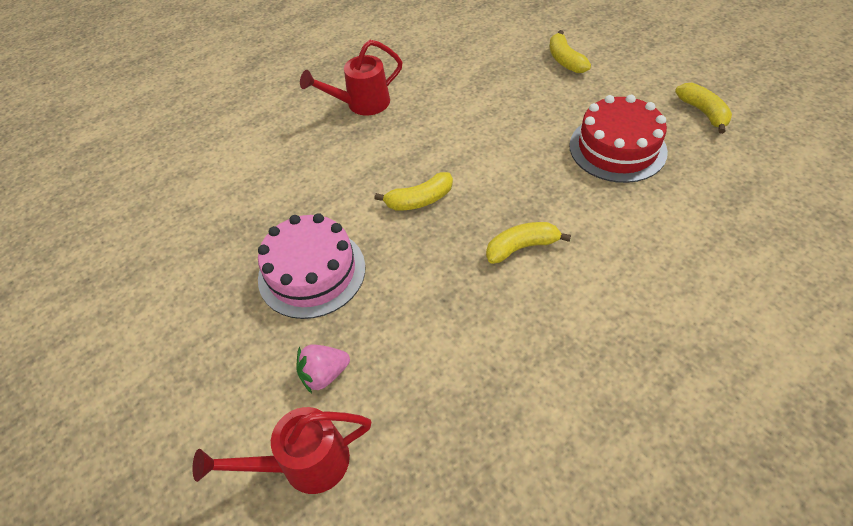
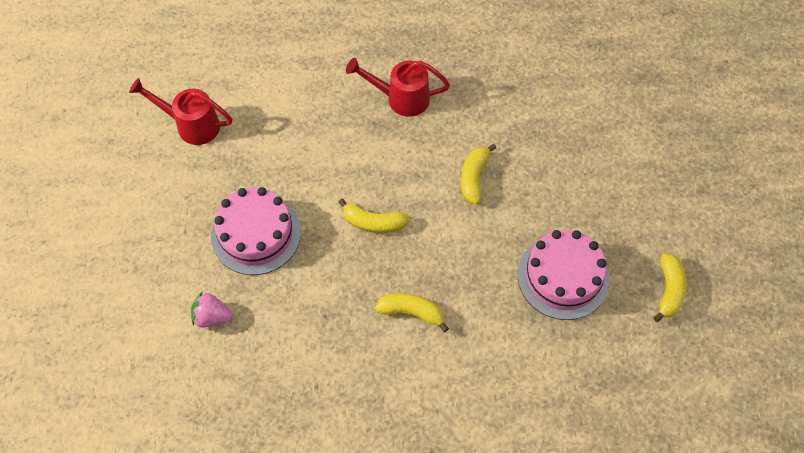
camera: 30 degrees right, 10 degrees up
(304, 463) = (162, 366): red watering can -> red watering can (191, 125)
(565, 60) = (607, 159): yellow banana -> yellow banana (474, 177)
(617, 148) = (563, 277): red cake -> pink cake

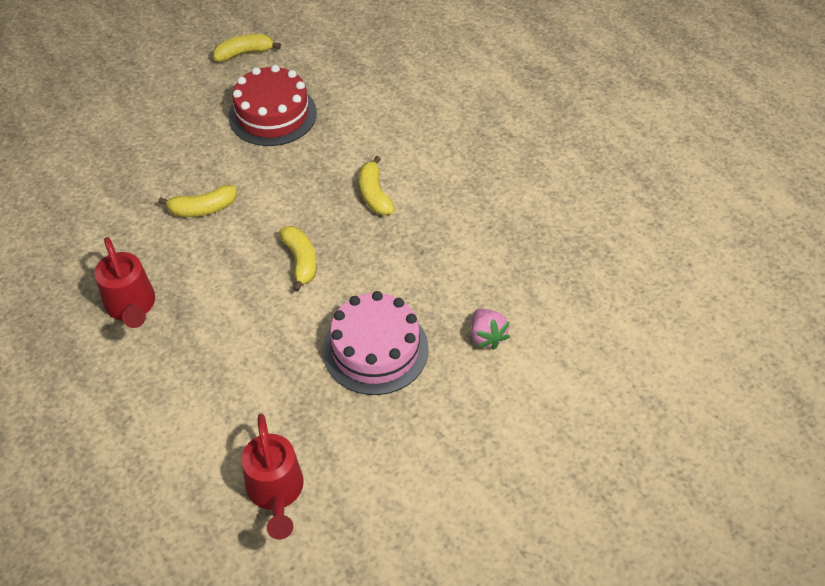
camera: 120 degrees left, 10 degrees down
(563, 277) = (272, 114): pink cake -> red cake

